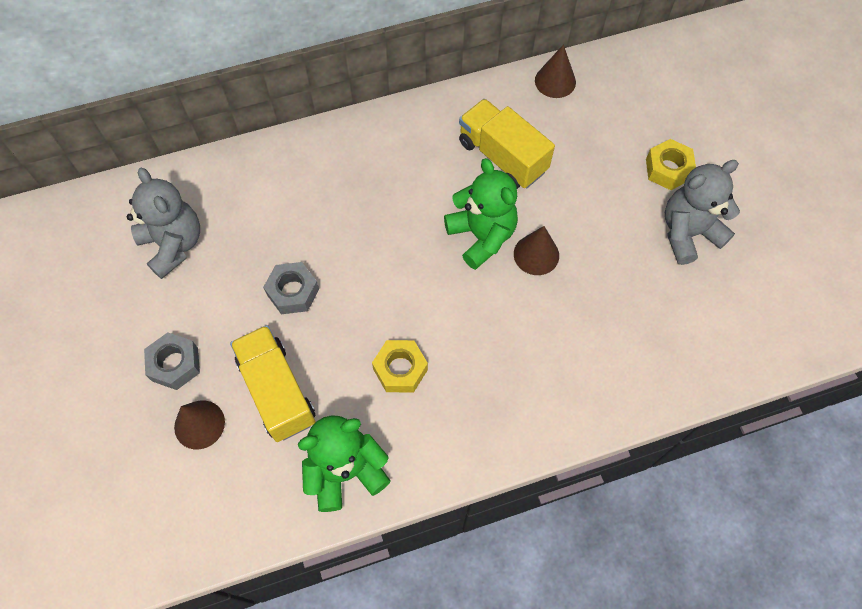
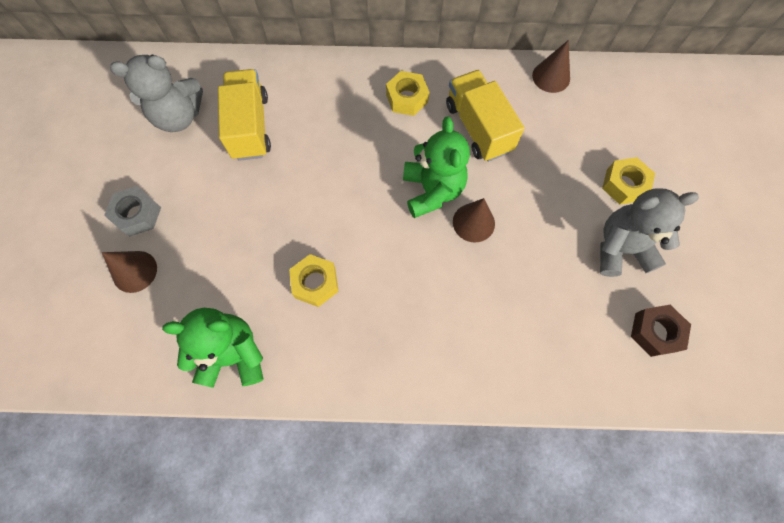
camera: 20 degrees right, 5 degrees up
(174, 245) = (179, 117): grey teddy bear -> grey teddy bear turned 90 degrees clockwise
(277, 391) = (207, 265): yellow truck -> yellow truck (250, 127)
(293, 292) = (255, 186): grey nut -> none
(416, 148) = (407, 98): none -> yellow nut
(749, 302) = (655, 332): none -> brown nut

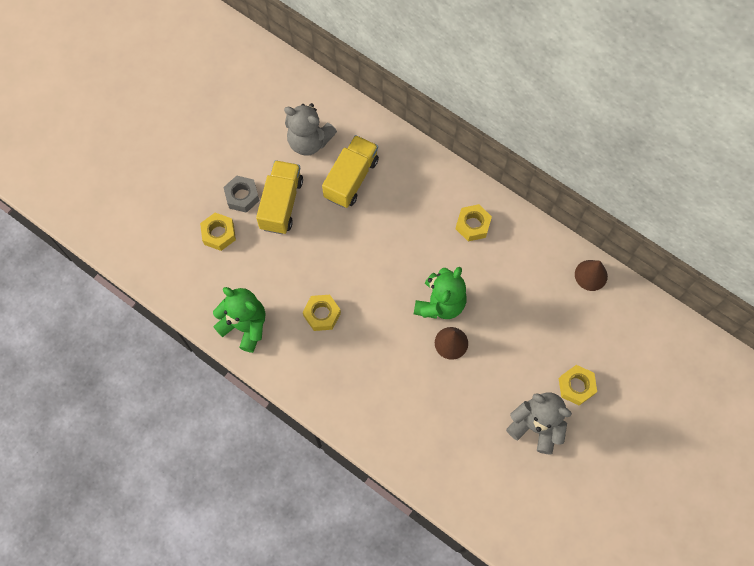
camera: 35 degrees right, 0 degrees up
(134, 271) = (219, 234): brown cone -> yellow nut
(478, 128) = (506, 279): yellow truck -> yellow truck (281, 204)
(655, 332) = (513, 491): brown nut -> none

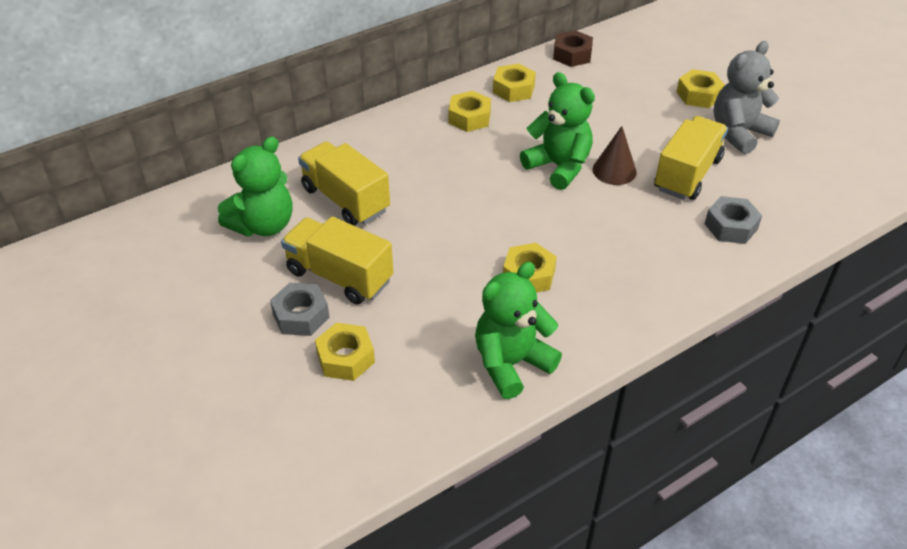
camera: 70 degrees left, 25 degrees down
(309, 141) = (263, 225): grey teddy bear -> green teddy bear
(419, 436) = (730, 226): none -> grey nut
(467, 395) = (687, 174): none -> yellow truck
(522, 245) = (513, 89): none -> yellow nut
(591, 275) = (572, 55): brown cone -> brown nut

